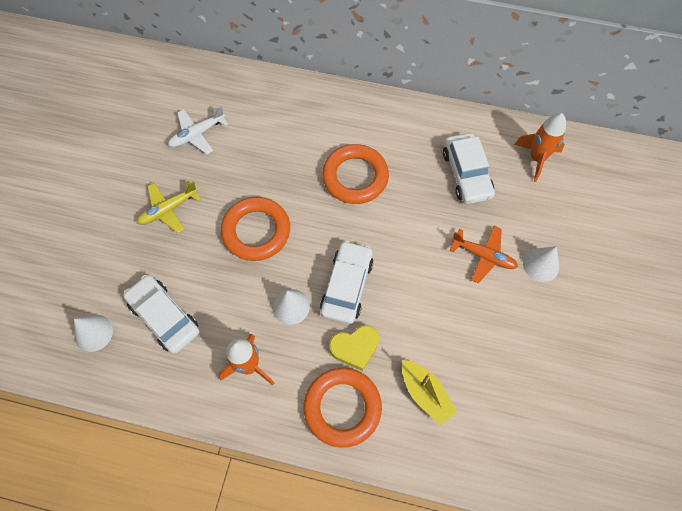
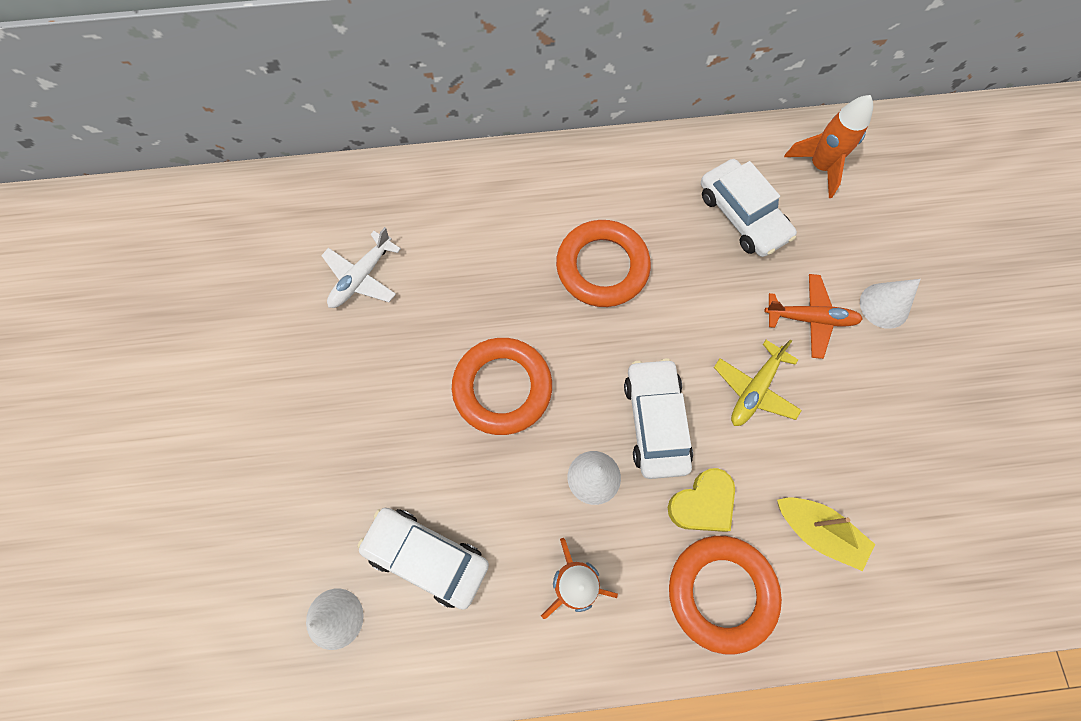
camera: 20 degrees left, 5 degrees up
(168, 210) = (366, 400): yellow plane -> yellow plane (754, 390)

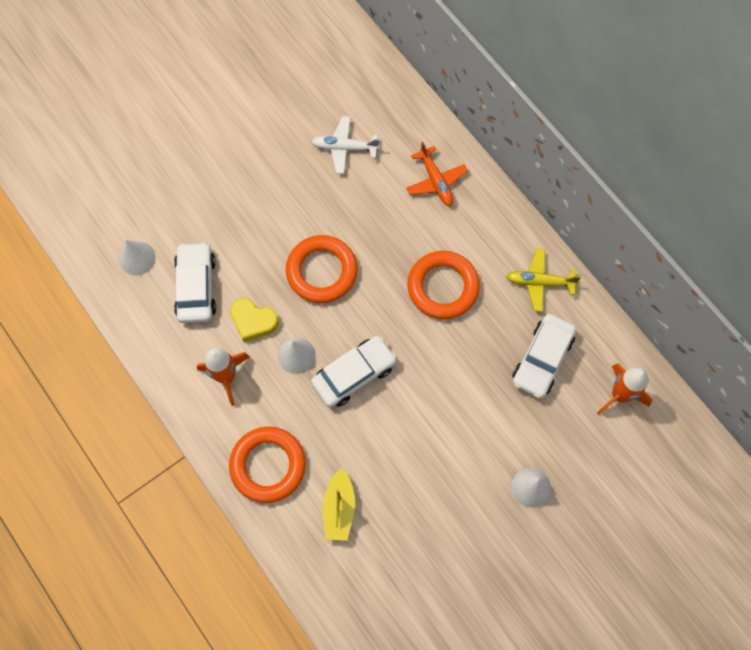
camera: 60 degrees right, 0 degrees up
(702, 503) = (317, 428): yellow heart -> yellow heart (253, 321)
(754, 390) = (413, 426): yellow plane -> yellow plane (539, 282)
(810, 318) = (489, 440): orange plane -> orange plane (436, 181)

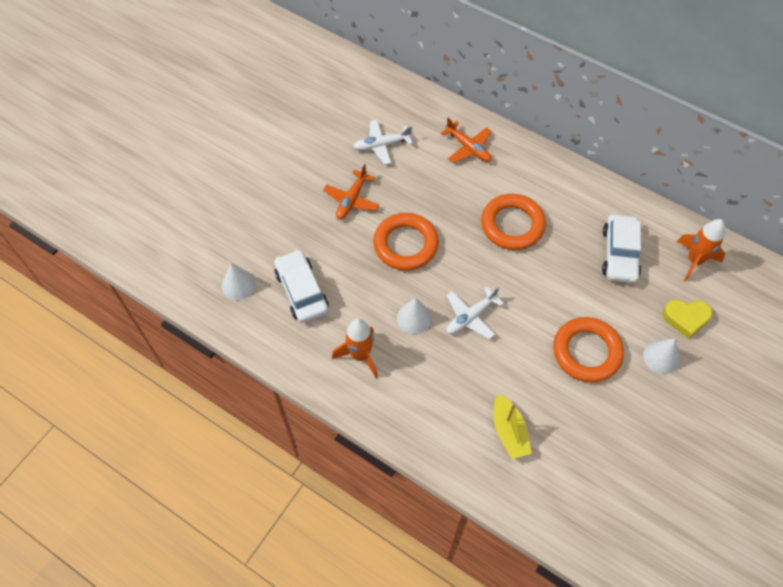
camera: 20 degrees left, 10 degrees down
(253, 321) = (364, 303): yellow heart -> yellow heart (685, 318)
(268, 465) = (430, 417): orange ring -> orange ring (586, 352)
(287, 202) = (351, 200): none -> orange plane
(354, 374) = (470, 317): white car -> white plane
(539, 282) = (588, 197): yellow plane -> none

